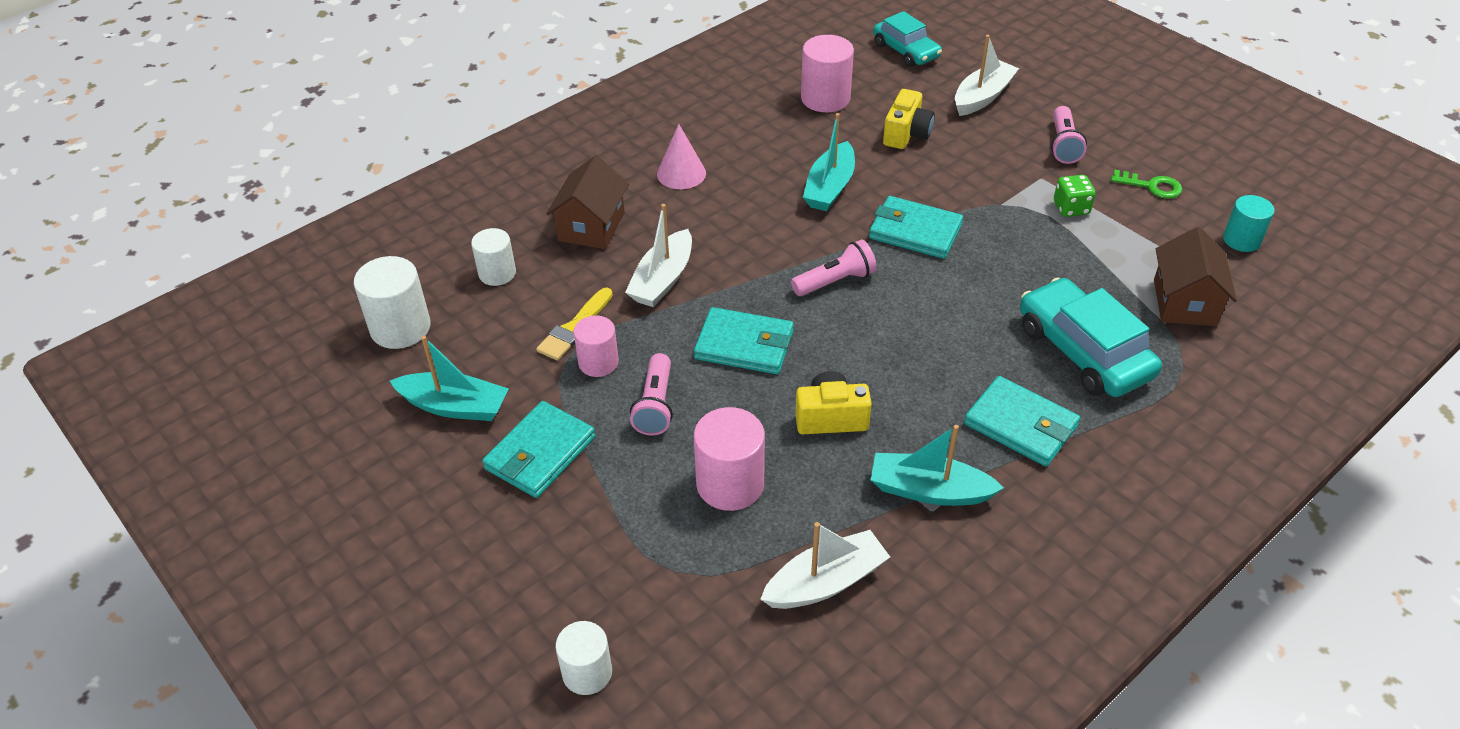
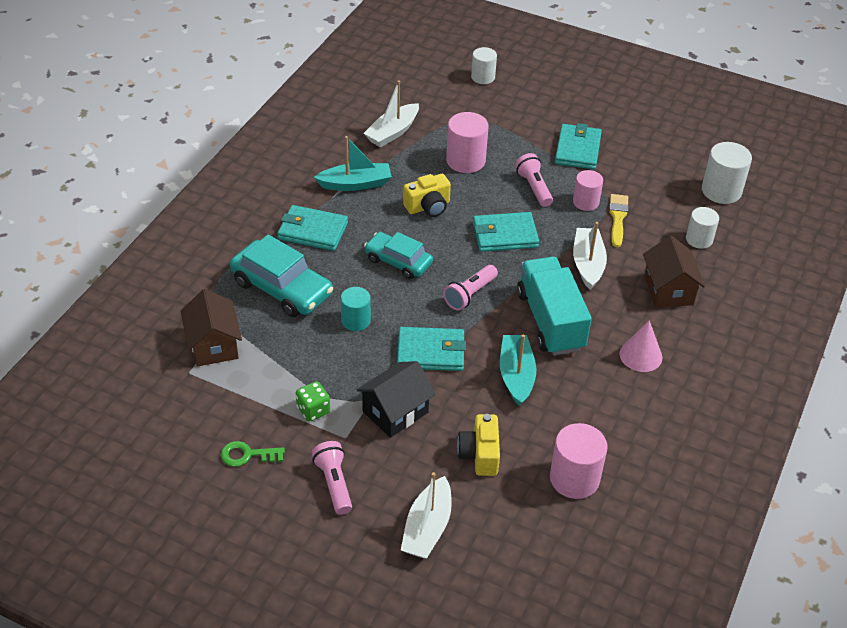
camera: 155 degrees right, 0 degrees up
(454, 406) = (645, 159): turquoise boat -> none
(756, 229) = (550, 321): none -> turquoise truck
(906, 51) = (530, 577): turquoise car -> turquoise car (398, 261)
(979, 186) = (395, 412): none -> black house
(1241, 240) = (168, 416): turquoise cylinder -> turquoise cylinder (356, 320)

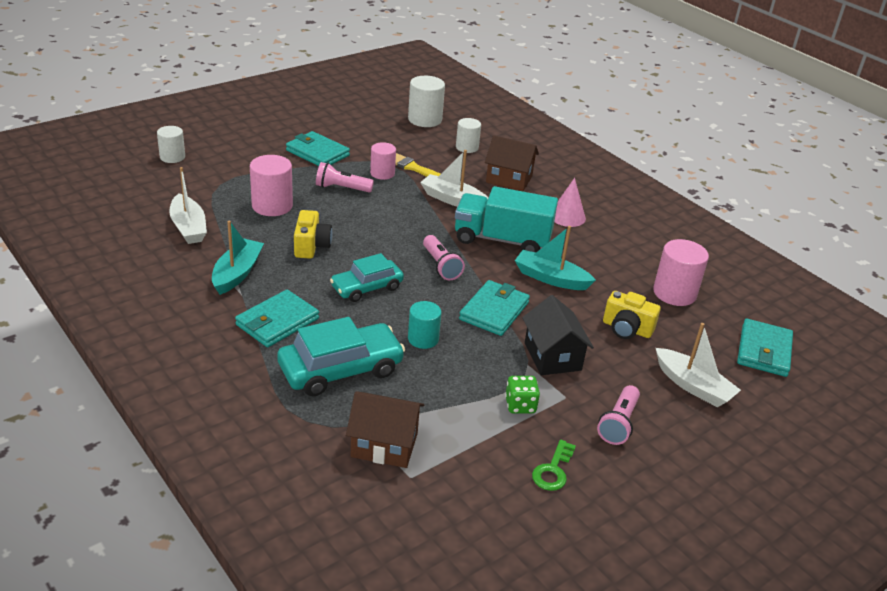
camera: 65 degrees left, 10 degrees down
(334, 483) = (618, 423): pink flashlight -> pink flashlight turned 75 degrees counterclockwise
(505, 235) = (385, 222): turquoise wallet -> turquoise wallet (764, 351)

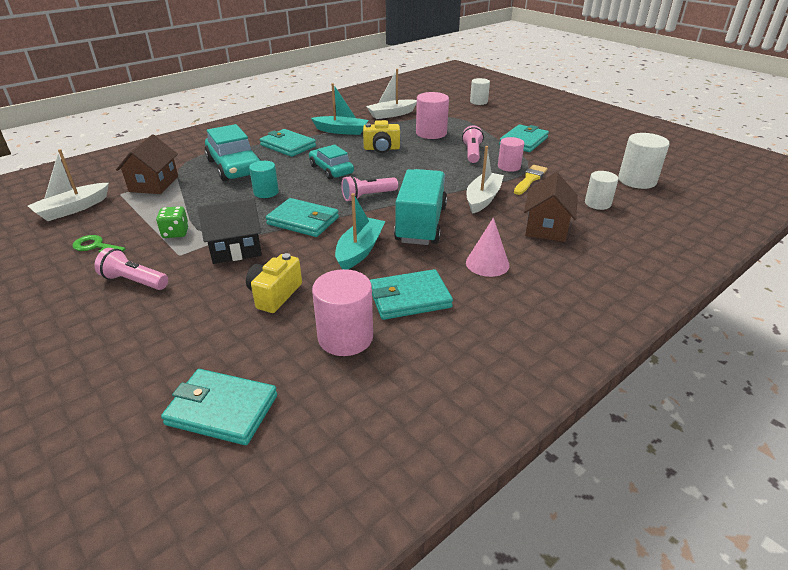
camera: 90 degrees right, 0 degrees up
(620, 259) = (409, 298): none -> turquoise wallet
(693, 386) = (171, 335): white boat -> white boat (73, 209)

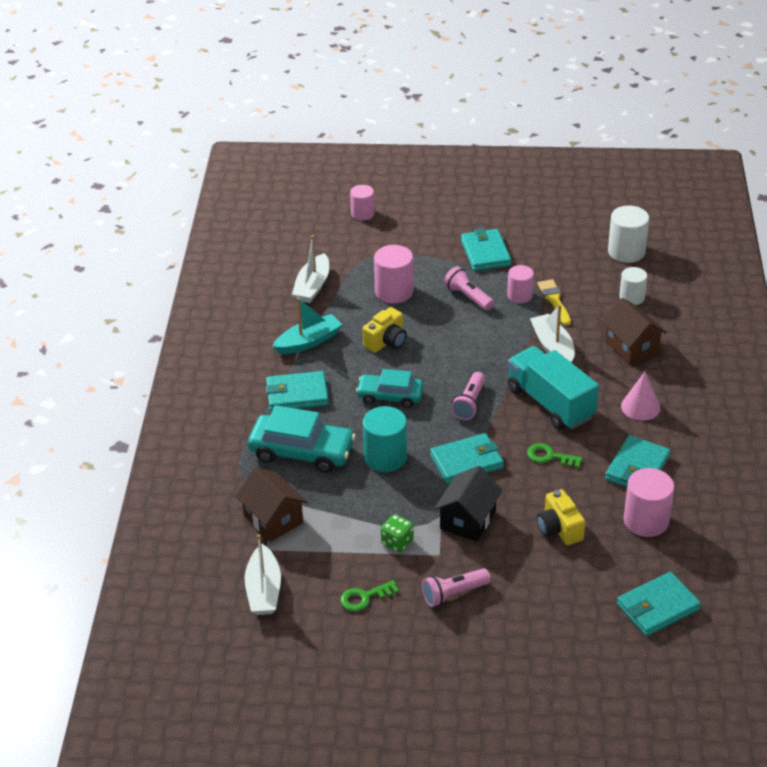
camera: 45 degrees left, 5 degrees up
(266, 192) = (385, 457): turquoise cylinder -> turquoise cylinder, size x1.54
(360, 250) = (550, 456): turquoise boat -> green key
(478, 102) = (362, 213): white cylinder -> pink cylinder

